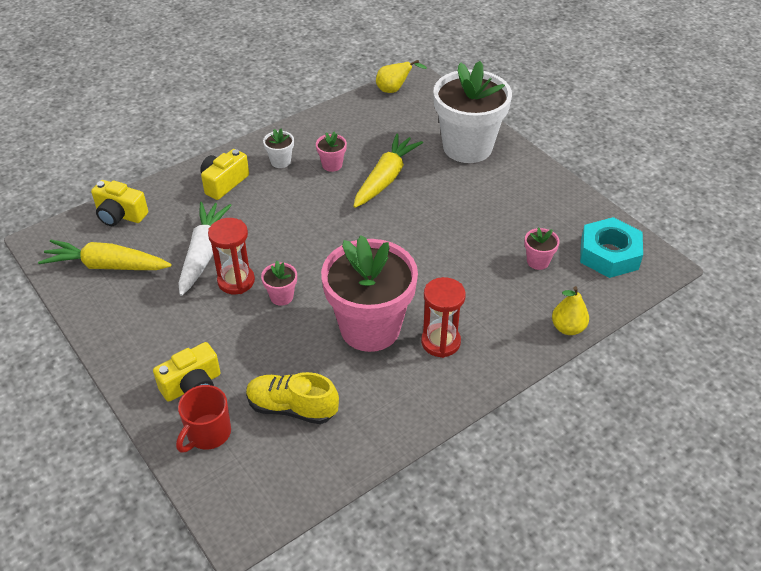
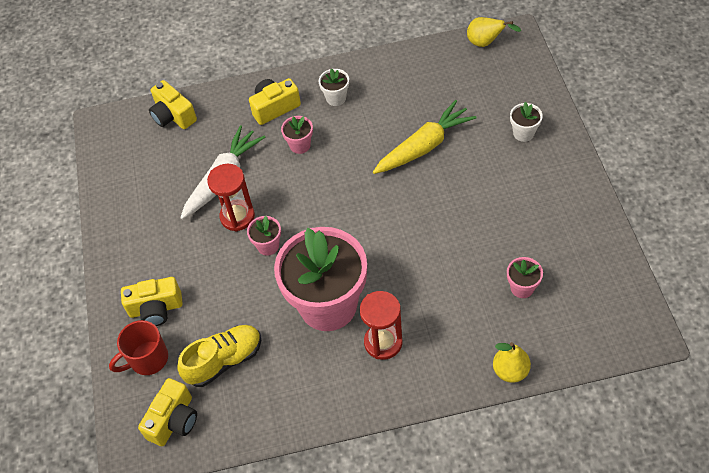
camera: 30 degrees right, 10 degrees up
(107, 266) = (140, 166): yellow carrot -> none
(268, 479) = (174, 420): none -> yellow camera
(292, 408) = (224, 360): yellow shoe -> yellow shoe turned 105 degrees clockwise
(332, 165) = (381, 116): pink flower pot -> pink flower pot (300, 145)
(467, 147) = (523, 133): white flower pot -> white flower pot, size x0.40
(609, 254) = (599, 303): turquoise nut -> none

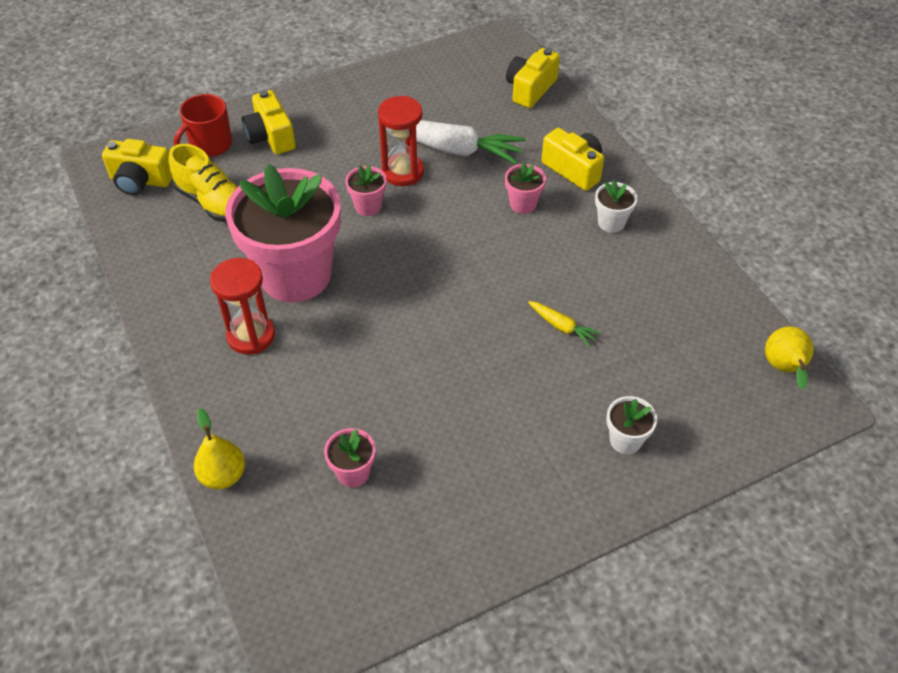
camera: 70 degrees right, 5 degrees down
(148, 359) = (210, 145): red mug -> red mug turned 90 degrees counterclockwise
(424, 146) = (562, 327): yellow carrot -> yellow carrot, size x0.47

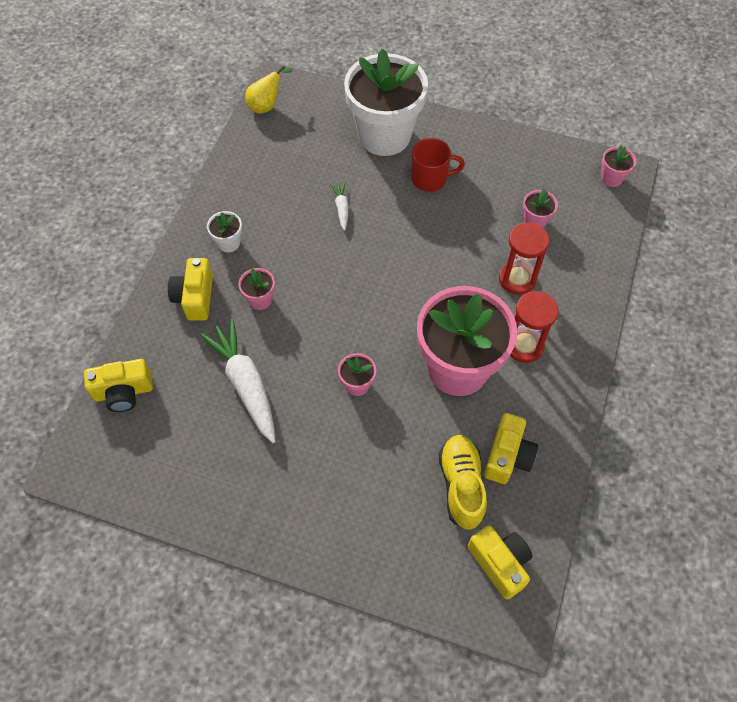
camera: 135 degrees left, 10 degrees up
(210, 145) = (414, 557): red mug -> red mug (430, 179)
(223, 475) = (606, 272): yellow pear -> none
(270, 137) = (359, 522): yellow camera -> yellow camera (507, 456)
(309, 615) = (611, 178): none -> pink flower pot
(403, 172) = (302, 394): red hourglass -> red hourglass (517, 279)
(562, 327) = (341, 208): yellow carrot -> white carrot
(625, 440) = (384, 136): white flower pot -> white flower pot, size x2.50

